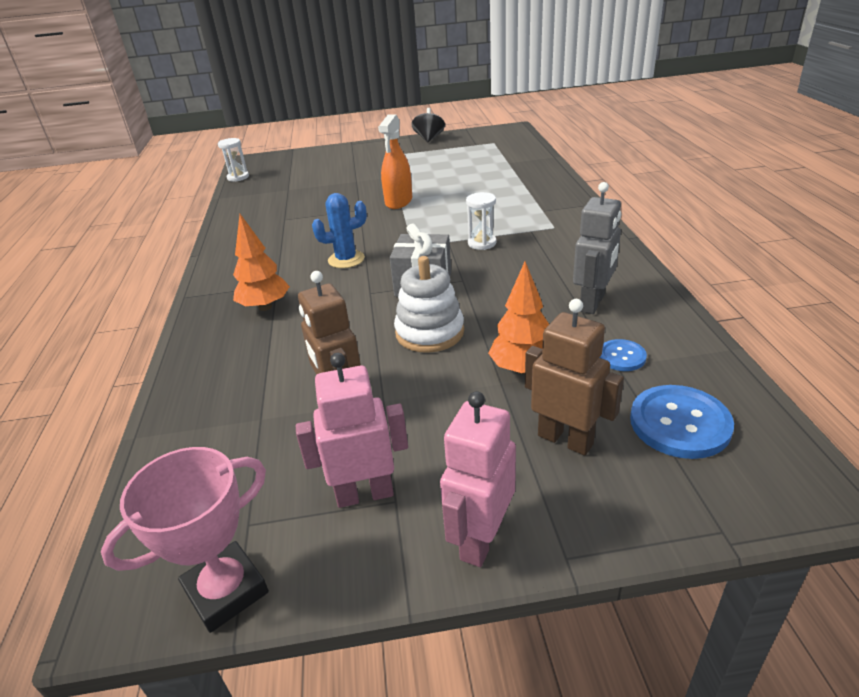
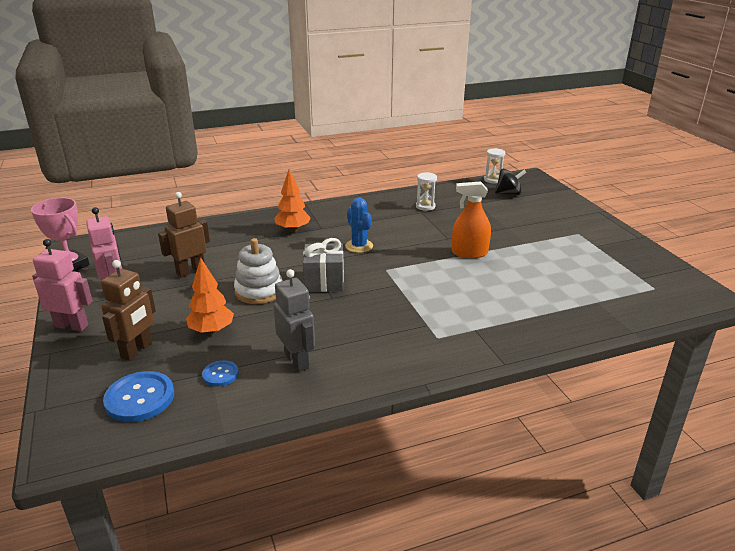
camera: 75 degrees right, 5 degrees down
(429, 138) = (640, 249): black spinning top -> black spinning top (508, 193)
(482, 243) = (396, 301): white hourglass -> white hourglass (425, 206)
(592, 303) = (297, 361): grey robot -> grey robot turned 135 degrees counterclockwise

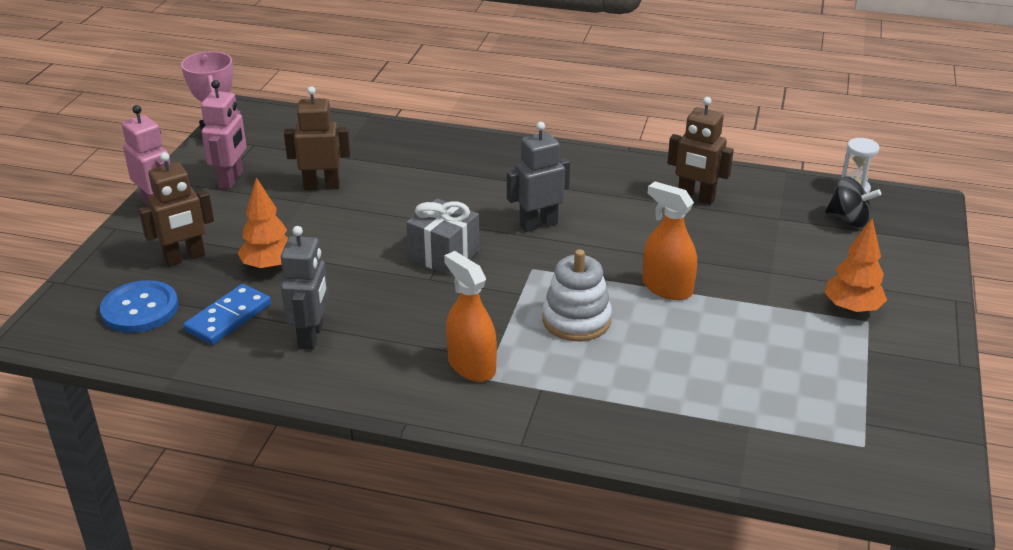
camera: 35 degrees right, 5 degrees up
(220, 374) = (228, 317): blue button -> blue domino
(259, 291) = (363, 239): white stacking toy -> white stacking toy (576, 320)
(293, 230) = (487, 172): orange tree -> orange tree (852, 309)
(359, 246) = (538, 224): blue cactus -> grey robot
(421, 334) = (471, 366): none -> orange spray bottle
(425, 206) = (695, 198): white hourglass -> brown robot

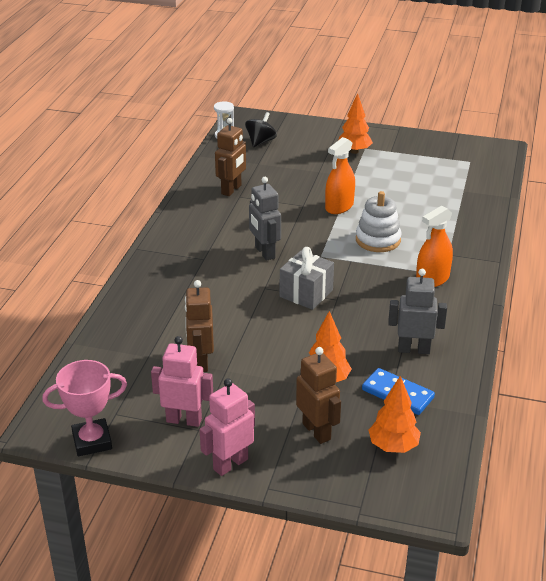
camera: 90 degrees left, 0 degrees up
(140, 309) = (393, 447): blue button -> orange tree

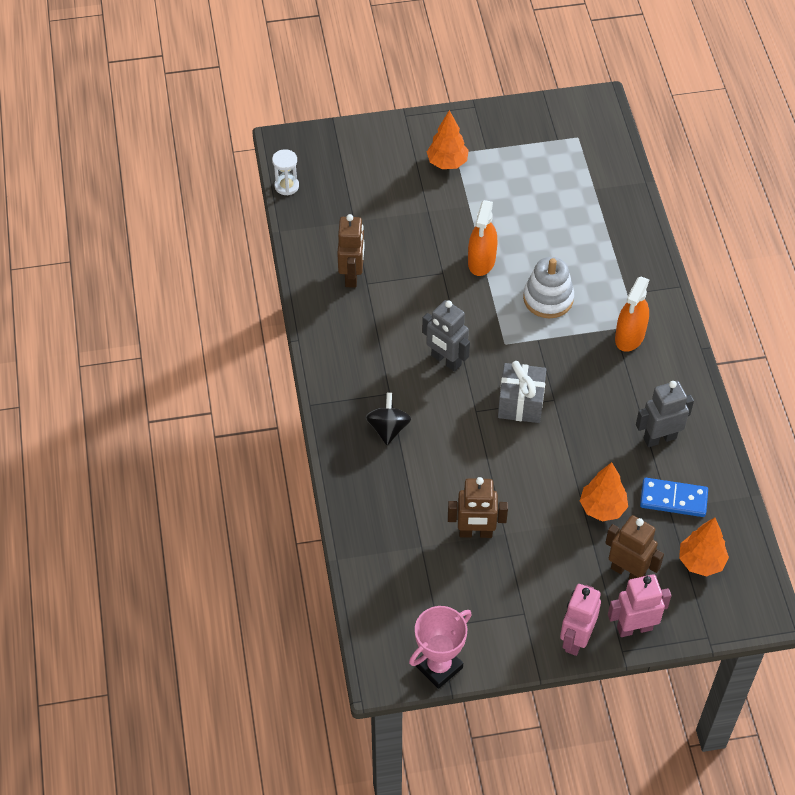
camera: 25 degrees left, 20 degrees up
(184, 420) = (505, 608): pink robot -> pink robot (634, 628)
(201, 362) = (475, 533): brown robot -> brown robot turned 60 degrees counterclockwise
(260, 142) = (334, 182): black spinning top -> black spinning top (388, 428)

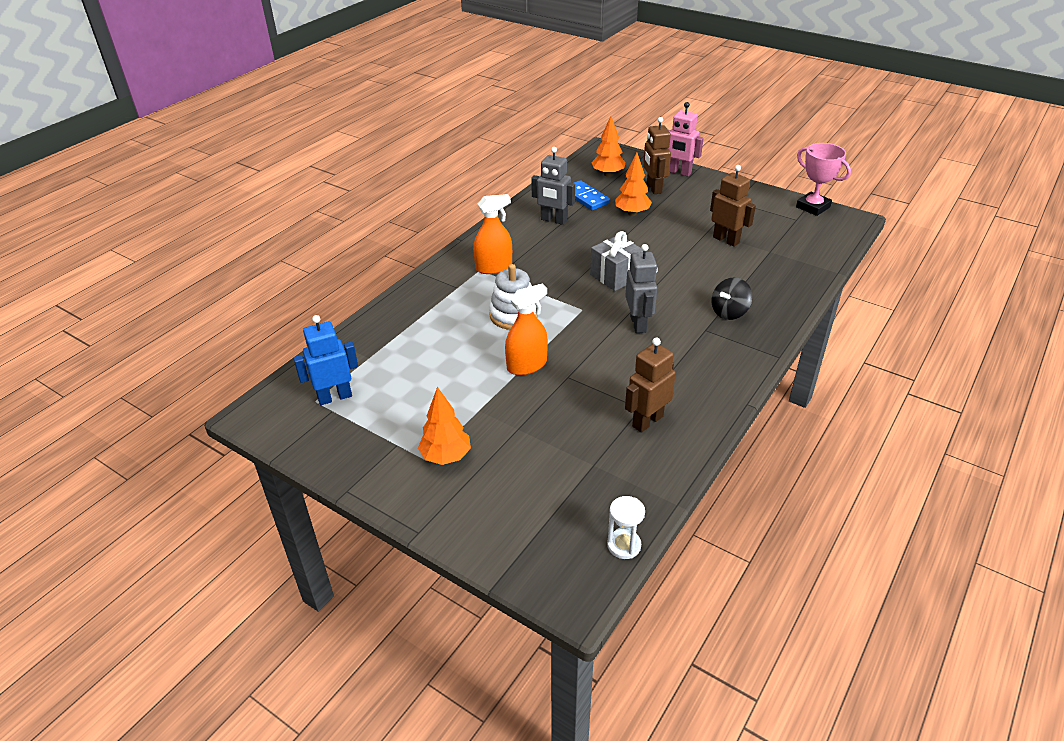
camera: 135 degrees left, 15 degrees down
(439, 666) = (813, 207): pink trophy -> pink trophy turned 45 degrees clockwise
(570, 148) = (335, 397): none -> blue robot
(575, 639) = (717, 182): pink robot -> none

